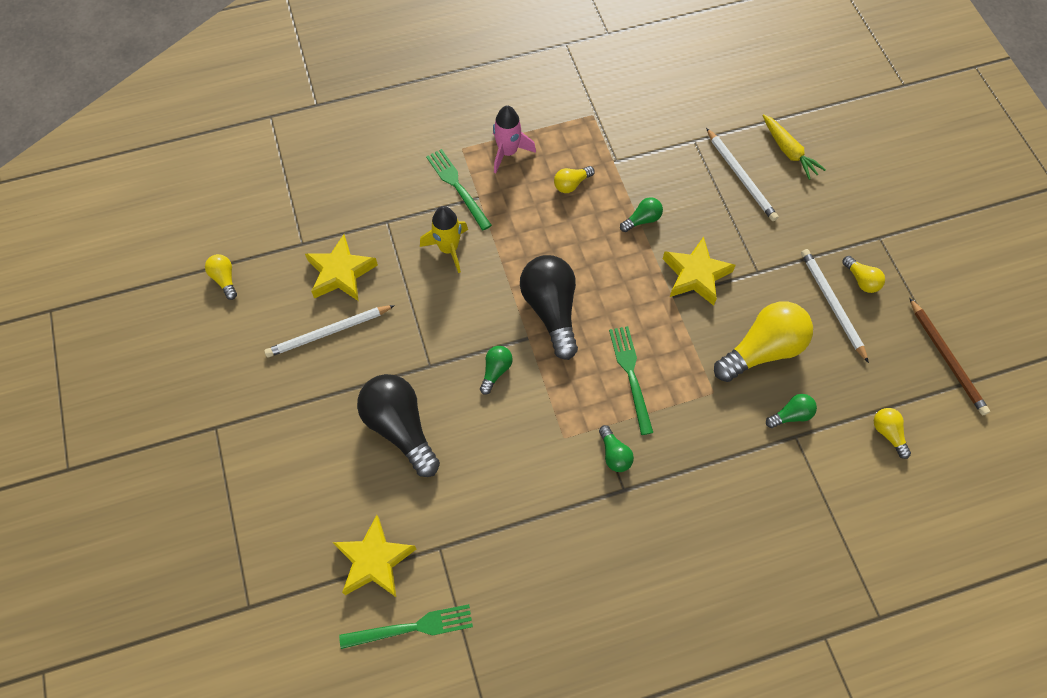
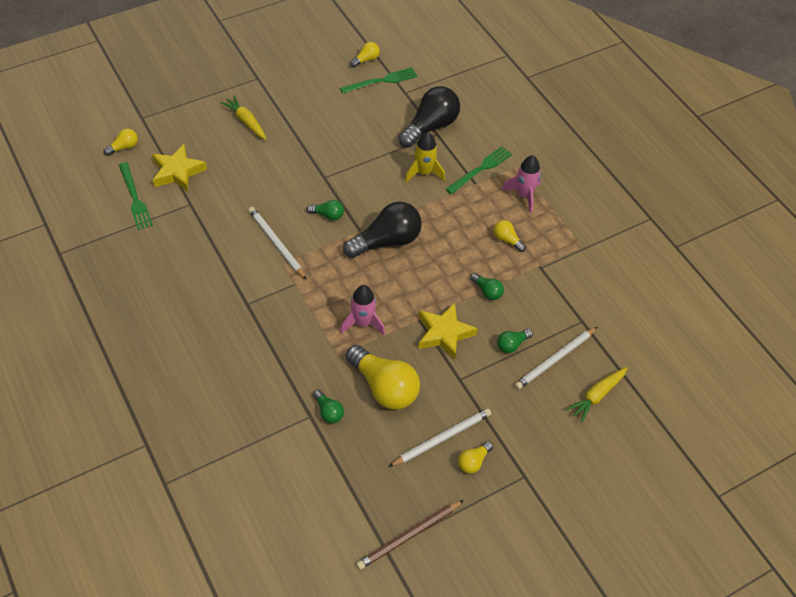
camera: 75 degrees right, 10 degrees down
(300, 453) = (246, 122): none -> yellow carrot
(329, 332) = (338, 119): white pencil -> white pencil (276, 244)
(341, 273) = (387, 117): yellow star -> none
(400, 428) = (273, 169): black light bulb -> black light bulb (430, 127)
(614, 454) = (274, 294): green light bulb -> green light bulb (512, 344)
(631, 375) = (341, 298): green fork -> green fork (381, 81)
(670, 358) = (362, 323): none -> pink rocket
(888, 433) = (325, 487): yellow light bulb -> yellow light bulb (124, 147)

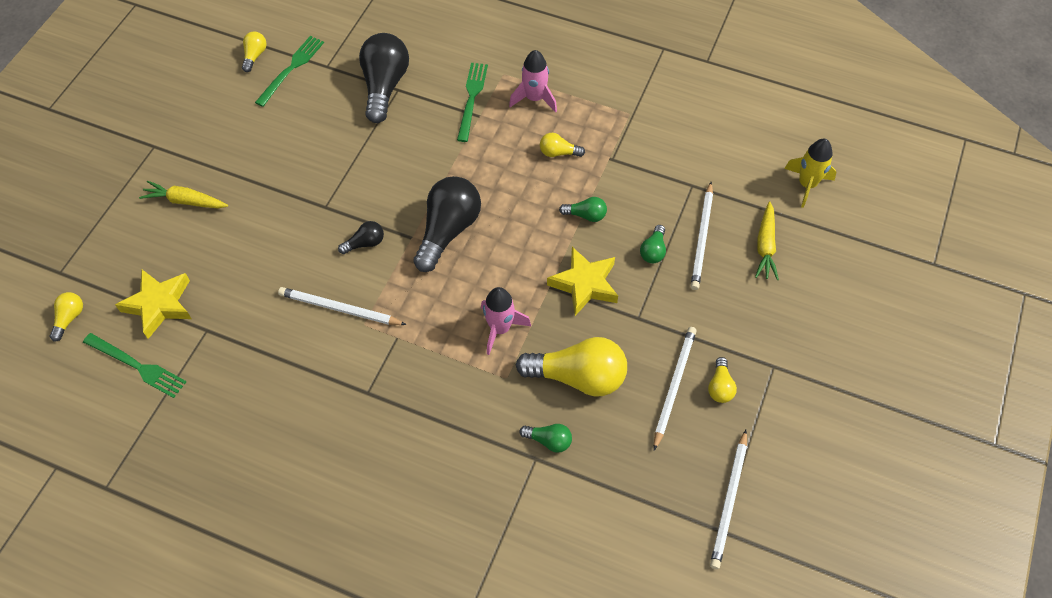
camera: 35 degrees left, 5 degrees up
(328, 215) = (365, 243): green light bulb -> black light bulb
(409, 535) = (729, 500): brown pencil -> white pencil
(424, 172) = (420, 137): yellow rocket -> yellow rocket (807, 185)

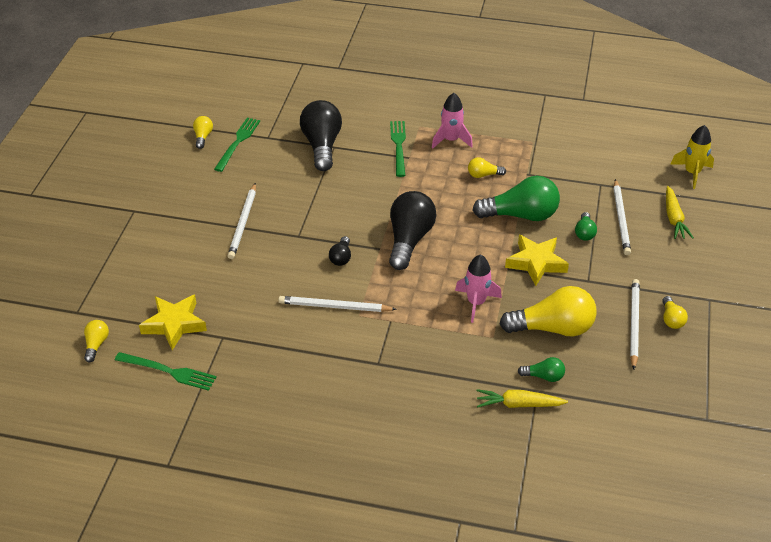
camera: 10 degrees left, 15 degrees down
(185, 201) = (174, 246): yellow carrot -> yellow carrot (518, 404)
(365, 243) = (341, 257): black light bulb -> black light bulb turned 135 degrees clockwise
(585, 215) = (520, 215): green light bulb -> green light bulb, size x2.11
(729, 500) = (707, 397): white pencil -> white pencil (243, 223)

